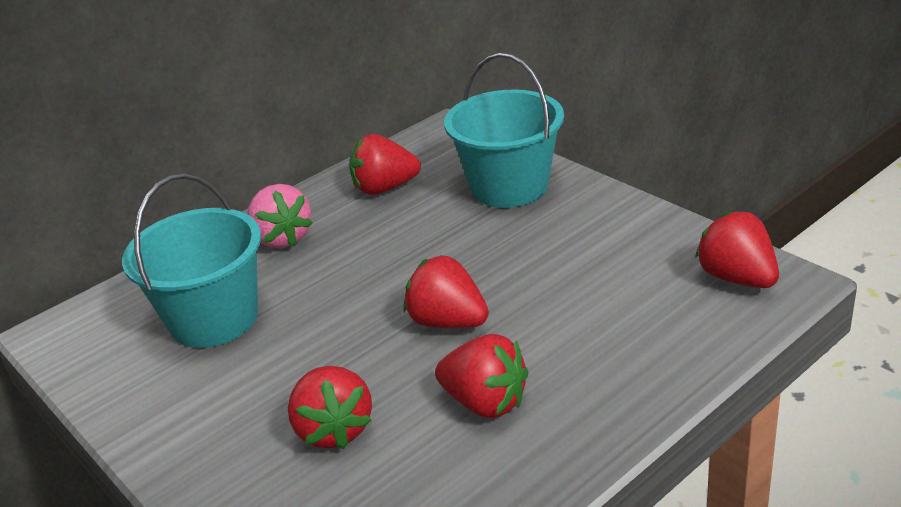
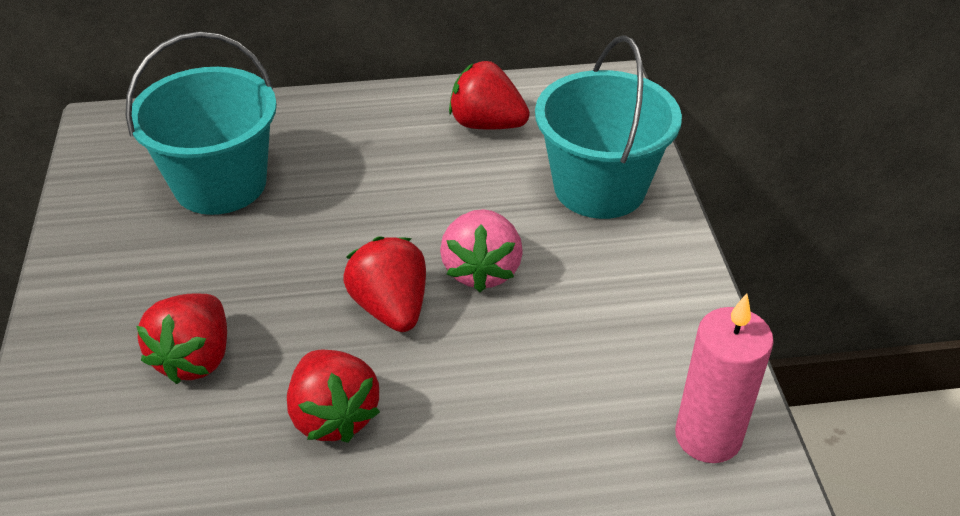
camera: 30 degrees right, 10 degrees up
(282, 238) = (350, 130): pink strawberry -> pink strawberry (481, 270)
(737, 278) = (708, 436): red strawberry -> pink candle

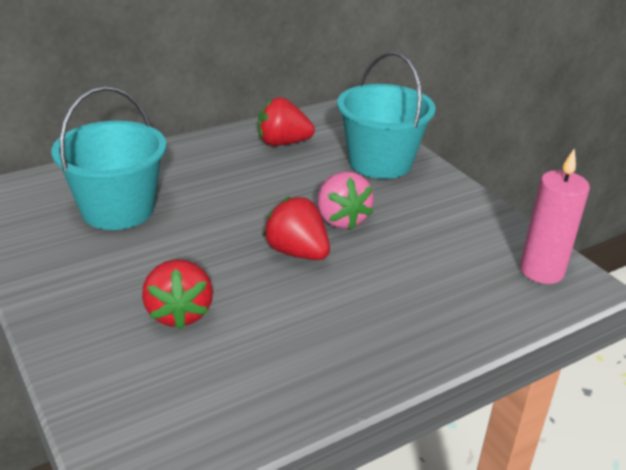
camera: 25 degrees left, 10 degrees down
(334, 416) = (306, 320): red strawberry -> none

